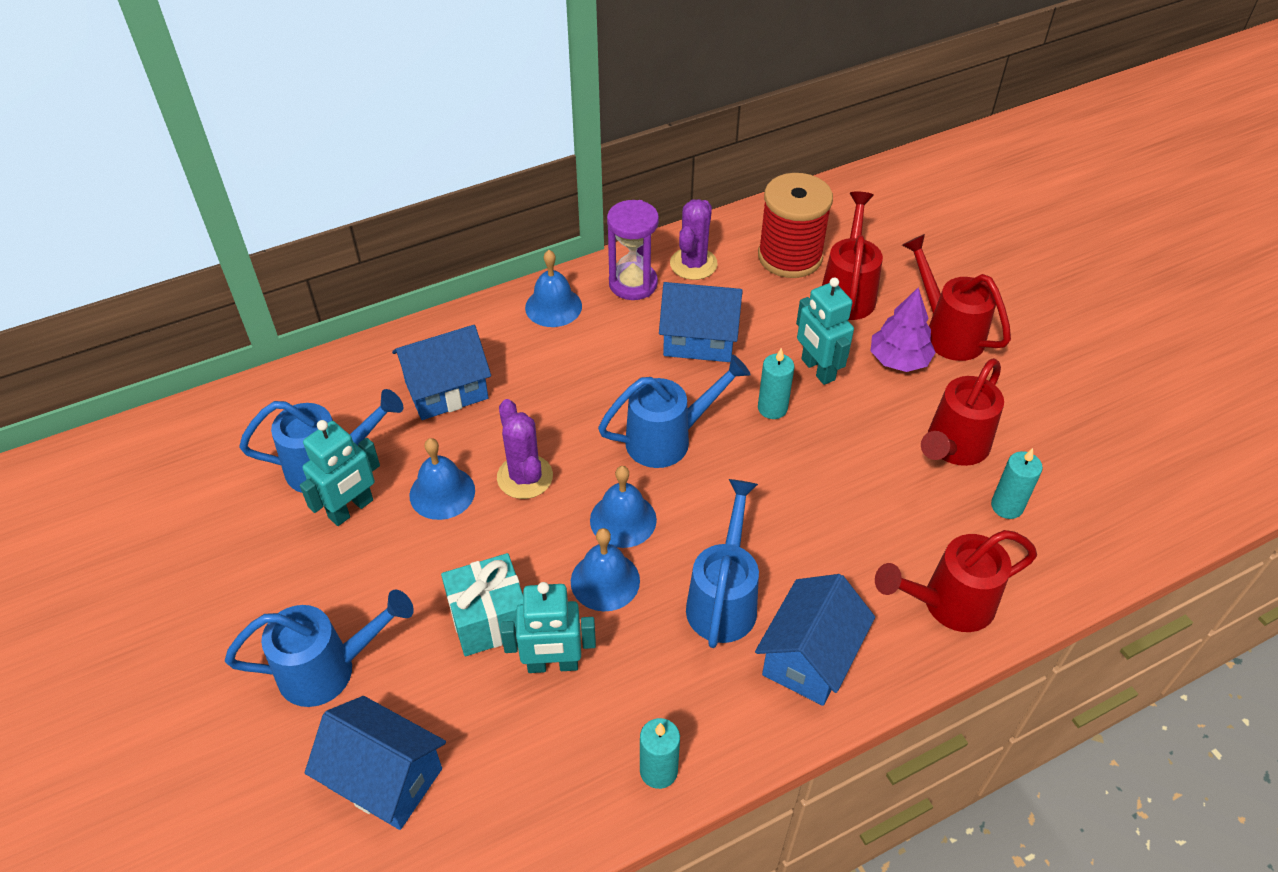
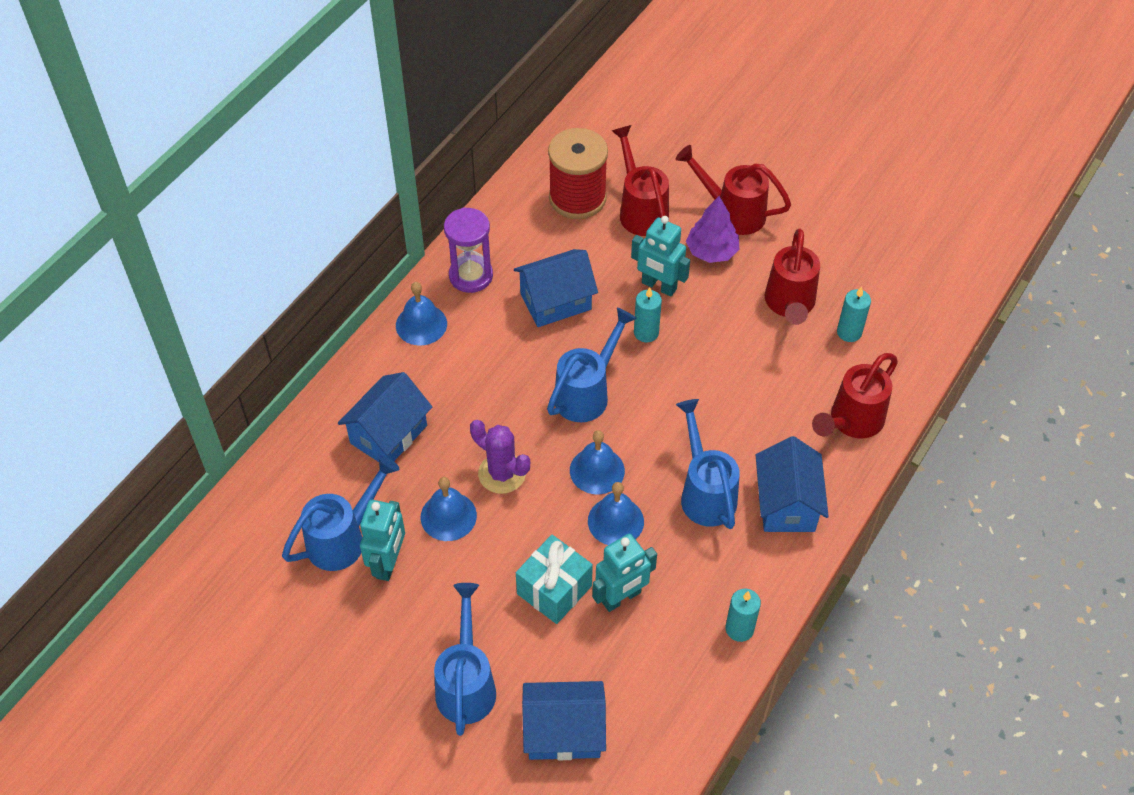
camera: 30 degrees left, 5 degrees up
(329, 669) = (466, 684): blue watering can -> blue watering can turned 45 degrees counterclockwise
(693, 264) = (507, 237): purple cactus -> none

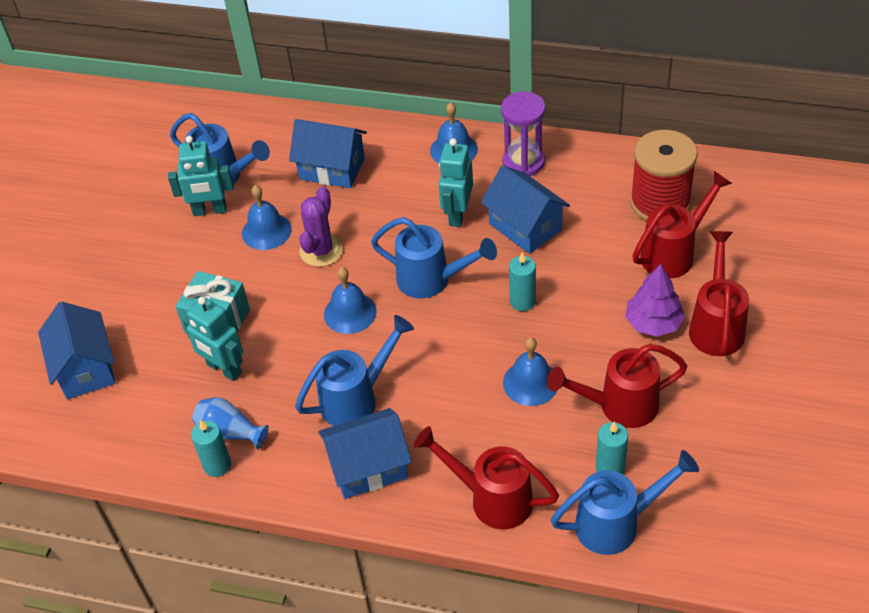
camera: 75 degrees right, 5 degrees down
(466, 684) = (114, 293): blue watering can -> blue watering can (616, 523)
(615, 521) = (301, 342): blue bell -> blue bell (530, 382)
(658, 286) = (585, 294): turquoise robot -> turquoise robot (457, 214)
(703, 609) = (230, 432): none -> blue vase

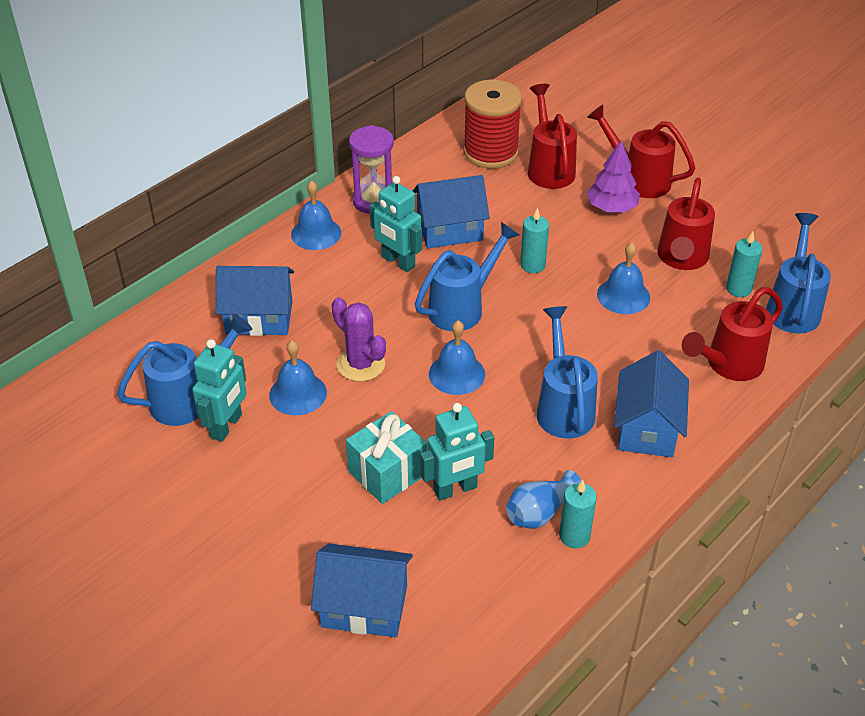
camera: 65 degrees left, 5 degrees down
(332, 169) = (259, 318): blue house -> blue house turned 45 degrees clockwise

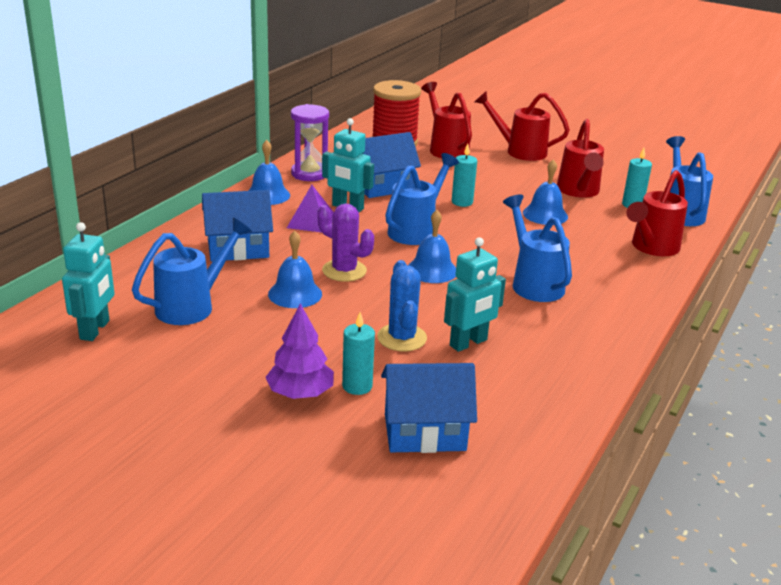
camera: 15 degrees left, 15 degrees down
(226, 426) = (236, 321): turquoise robot -> turquoise robot (95, 330)
(350, 281) = (311, 221): none -> purple pyramid
(387, 473) = (402, 338): turquoise gift -> blue cactus
(540, 512) = (550, 351): blue vase -> none
(574, 536) = (589, 363): turquoise candle -> turquoise candle (357, 386)
(612, 208) = (507, 167): purple tree -> purple tree (300, 393)
(647, 428) = (610, 290): blue house -> none

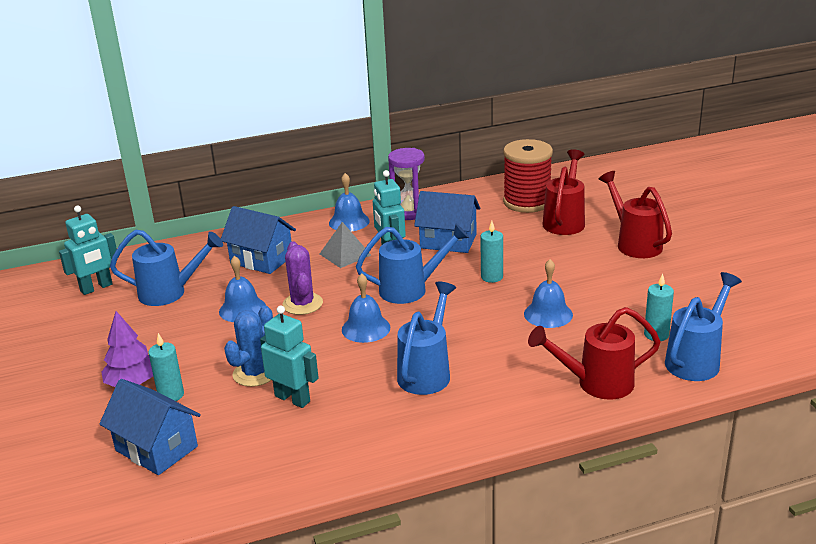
camera: 45 degrees right, 0 degrees up
(311, 221) = (345, 254): purple pyramid -> grey pyramid
(468, 343) = (292, 399): turquoise robot -> turquoise robot turned 150 degrees counterclockwise
(578, 191) = (623, 302): red watering can -> none

